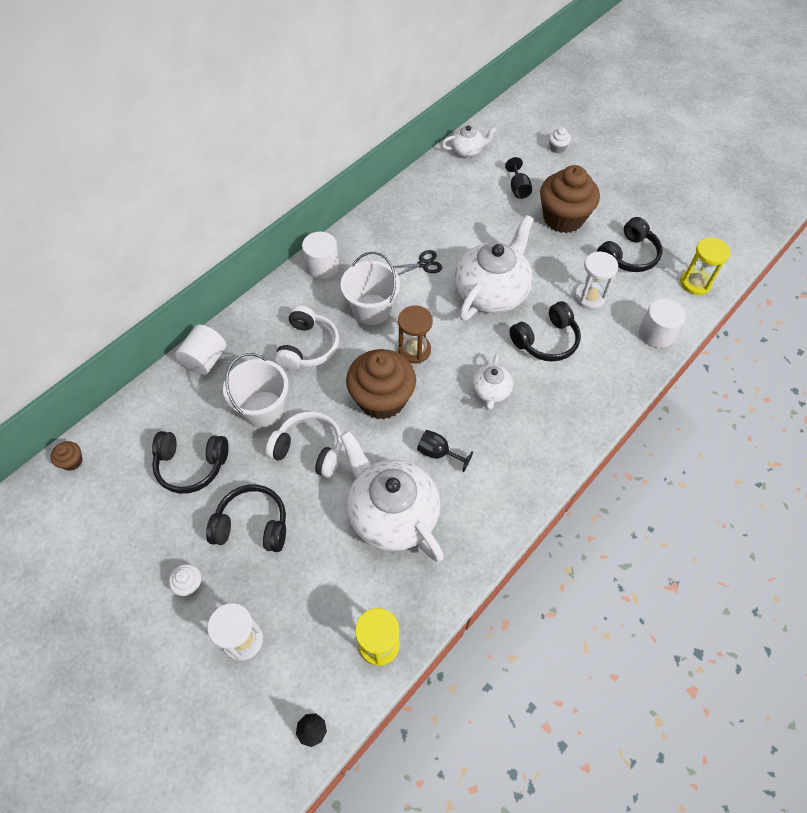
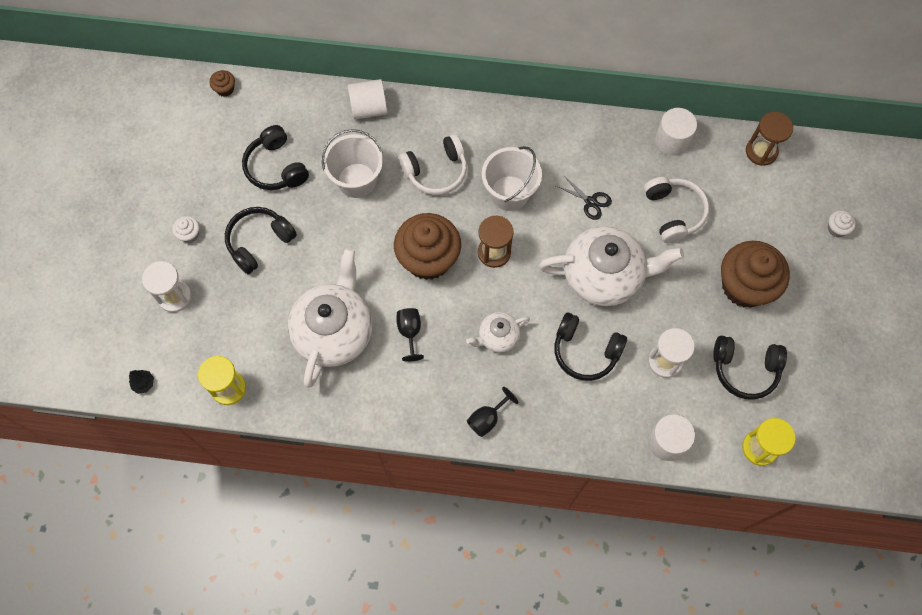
camera: 55 degrees right, 10 degrees up
(252, 525) = (259, 242): black headphones -> black headphones turned 105 degrees counterclockwise
(309, 449) = (346, 237): white headphones -> white headphones (673, 213)
(322, 266) = (524, 125): white cylinder -> white cylinder (672, 140)
(467, 150) = (761, 151): white teapot -> brown hourglass
(518, 188) = (749, 225): black goblet -> black goblet (487, 418)

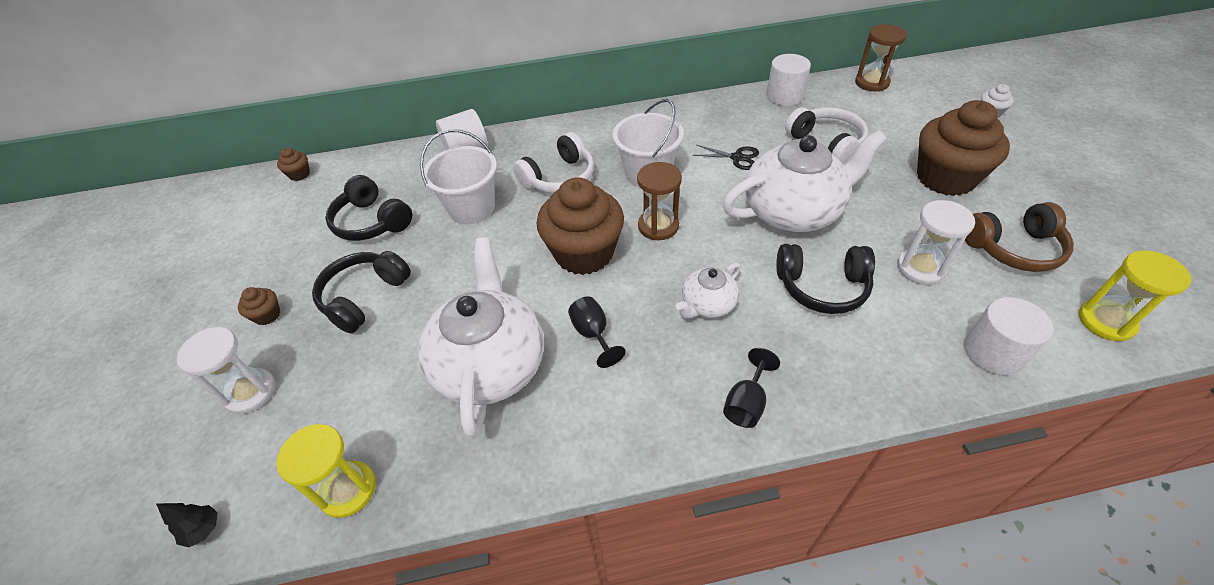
camera: 15 degrees left, 20 degrees down
(189, 234) = (267, 315): white cupcake -> brown cupcake
(745, 369) = (1013, 248): black headphones -> brown headphones

